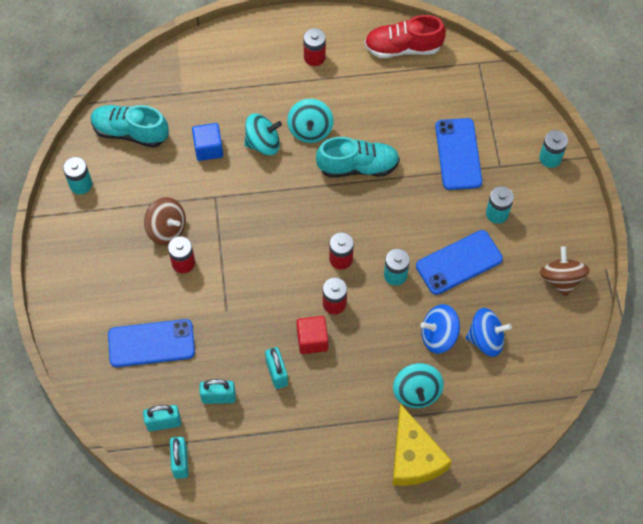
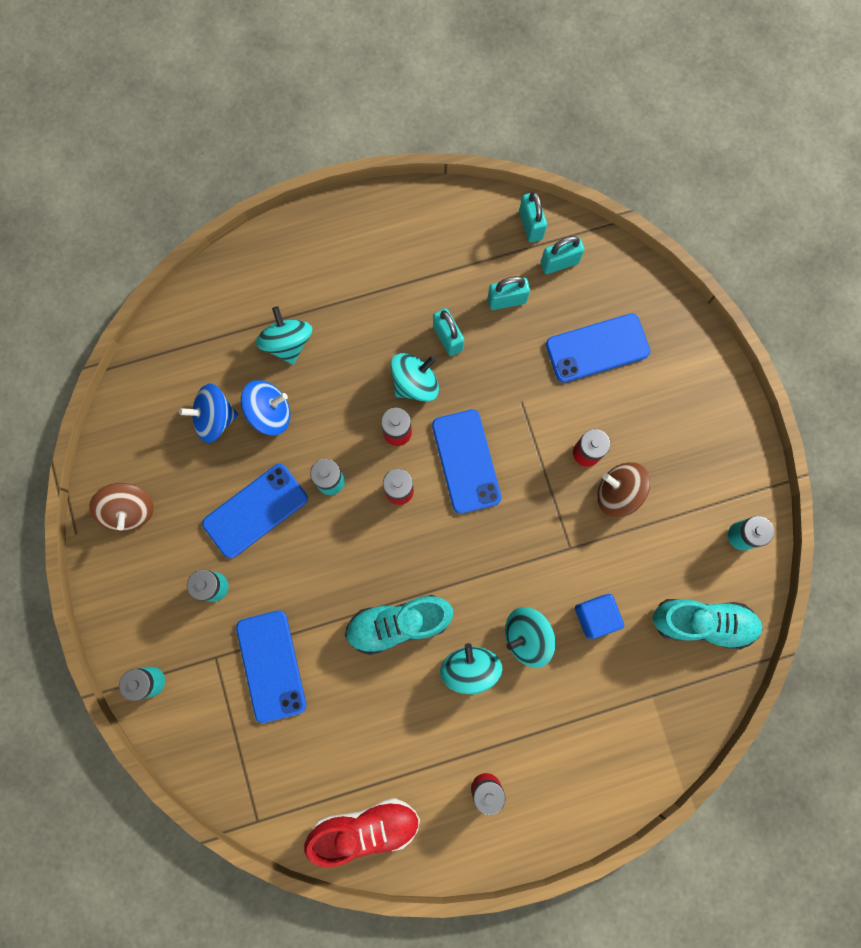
camera: 170 degrees right, 15 degrees up
(282, 272) = (466, 461): none -> blue phone
(312, 340) = (415, 383): red cube -> turquoise spinning top
(414, 457) = (282, 272): yellow cheese -> none

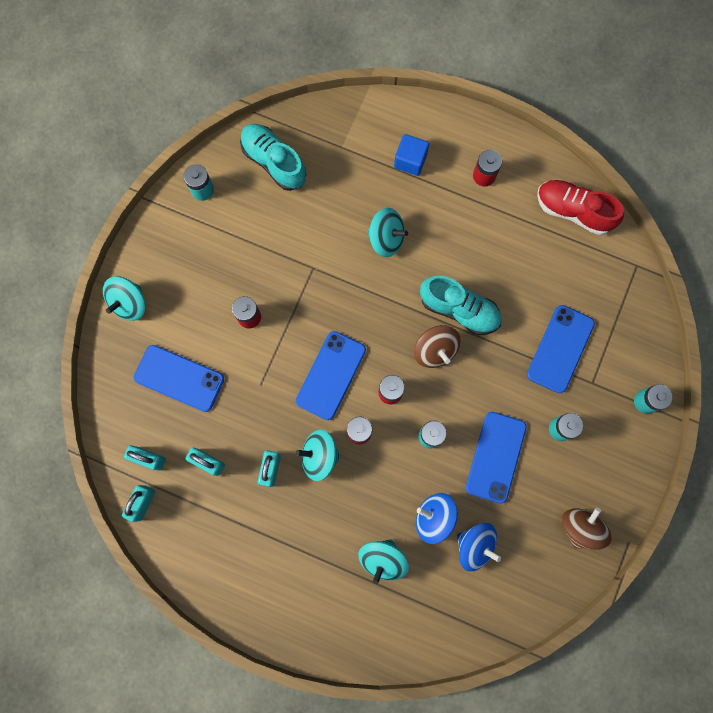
camera: 140 degrees left, 0 degrees up
(255, 511) = (495, 457): blue phone -> blue phone turned 75 degrees counterclockwise
(470, 668) = (437, 248): turquoise spinning top -> turquoise spinning top (129, 303)
(595, 616) = (334, 216): blue cube -> blue cube (410, 160)
(618, 493) = (253, 276): brown spinning top -> brown spinning top (435, 350)

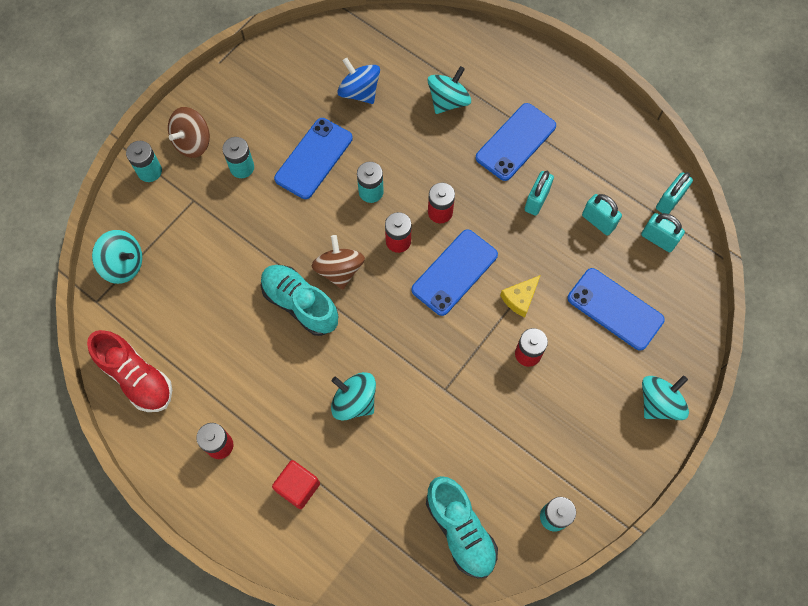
camera: 165 degrees left, 10 degrees down
(266, 366) = (520, 298): none -> yellow cheese
(319, 456) = (485, 200): turquoise spinning top -> turquoise spinning top (123, 264)
(410, 160) = (298, 487): blue cube -> red cube
(434, 517) = (389, 122): blue spinning top -> none
(560, 349) = (211, 239): blue phone -> blue phone (515, 142)
(580, 527) = (257, 83): brown spinning top -> brown spinning top (193, 142)

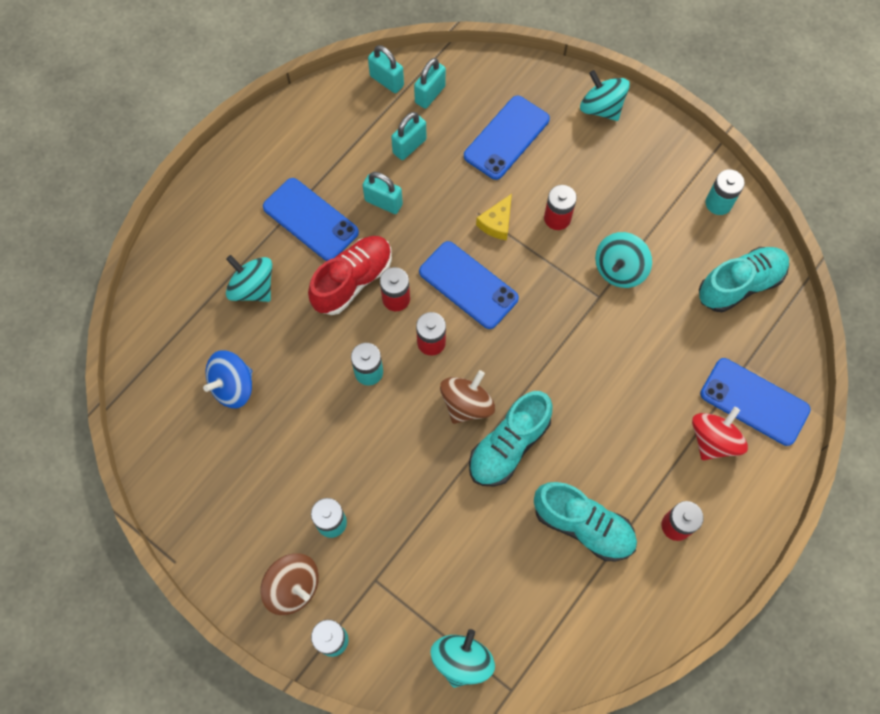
camera: 90 degrees left, 0 degrees up
(137, 377) = (604, 628): red shoe -> red shoe (352, 281)
(225, 364) = (583, 525): none -> turquoise shoe
(298, 487) = (713, 440): red cube -> red spinning top
(314, 158) = (322, 437): blue phone -> blue phone (754, 401)
(339, 270) = (466, 404): brown spinning top -> brown spinning top turned 135 degrees clockwise
(354, 401) = (617, 385): turquoise spinning top -> turquoise spinning top (619, 269)
(520, 298) = (497, 223): yellow cheese -> yellow cheese turned 75 degrees clockwise

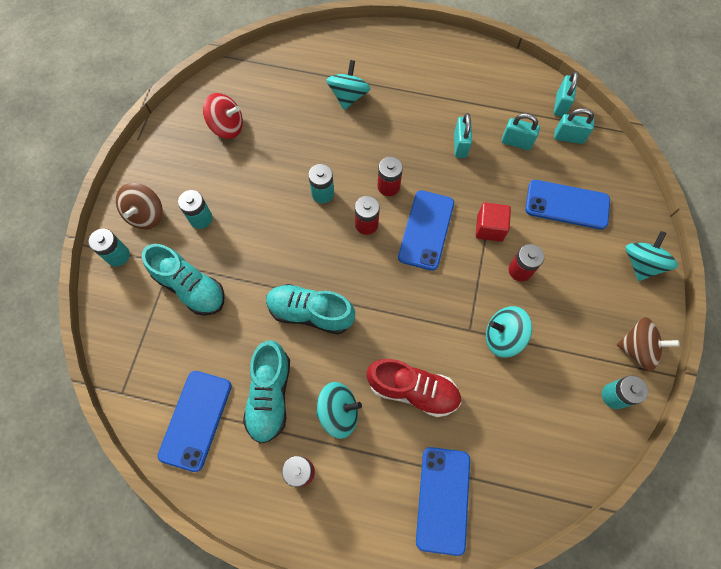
camera: 65 degrees right, 0 degrees up
(233, 386) = (271, 117): blue spinning top -> none
(310, 220) = (419, 107): blue phone -> blue phone (195, 420)
(352, 281) = (387, 153): red shoe -> red shoe (413, 390)
(462, 660) = (132, 348): turquoise spinning top -> turquoise spinning top (338, 412)
(466, 404) = (329, 269): brown spinning top -> brown spinning top (637, 348)
(497, 223) = (489, 228): yellow cheese -> red cube
(713, 440) = (390, 475): red spinning top -> red spinning top (227, 127)
(739, 285) = (546, 444): turquoise shoe -> turquoise shoe (190, 287)

